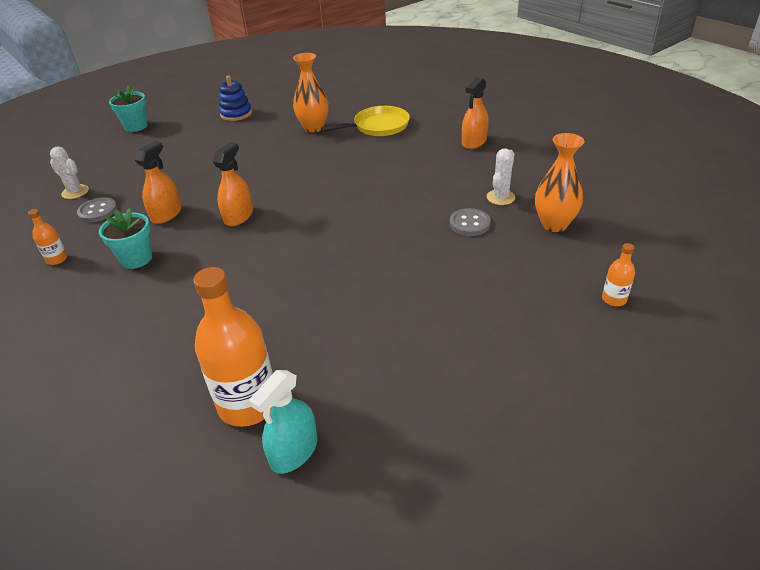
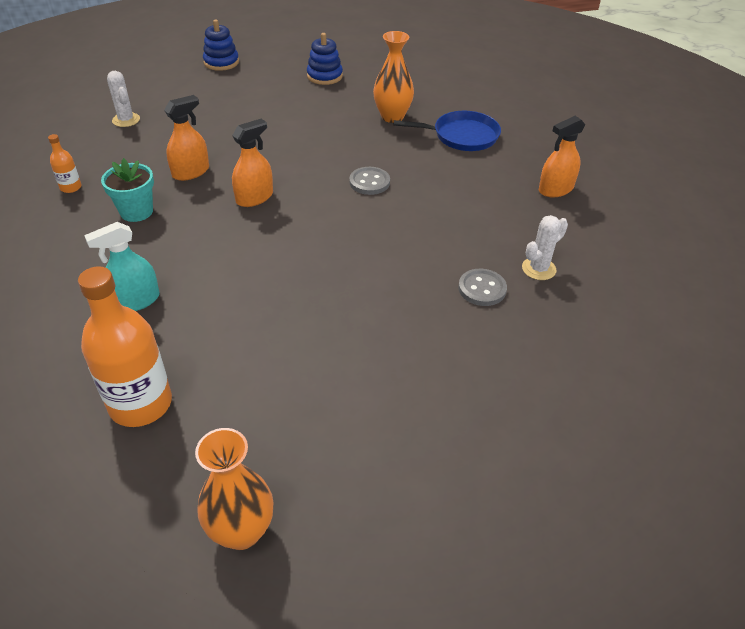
camera: 20 degrees right, 5 degrees up
(98, 211) = (133, 148): grey button -> grey button (369, 182)
(136, 126) = (221, 62): turquoise flower pot -> blue stacking toy
(294, 452) = (150, 470): turquoise spray bottle -> turquoise spray bottle (135, 301)
(378, 126) = (462, 136): yellow pan -> blue pan
(554, 224) = (577, 324): orange vase -> orange vase (241, 531)
(614, 299) = (581, 441): orange bottle -> none

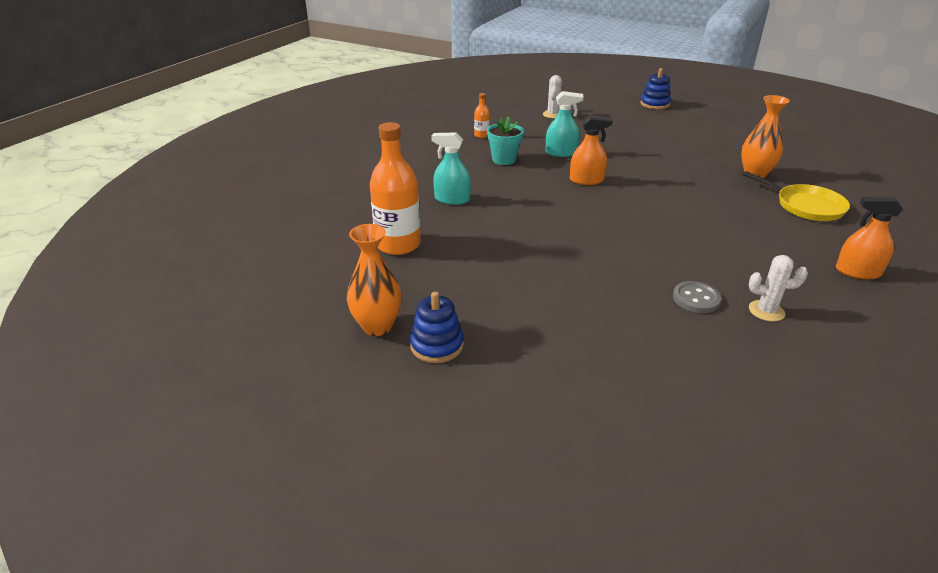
camera: 45 degrees right, 10 degrees down
(191, 172) = (561, 153): orange spray bottle -> turquoise spray bottle
(324, 76) = (727, 134): blue stacking toy -> blue stacking toy (437, 345)
(369, 182) = (683, 203): grey button -> none
(462, 136) = (806, 206): blue pan -> yellow pan

